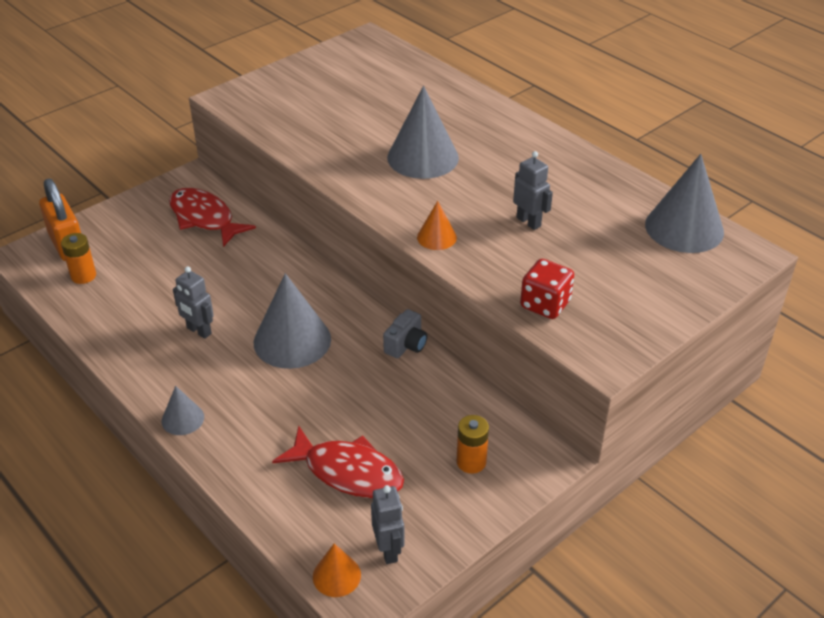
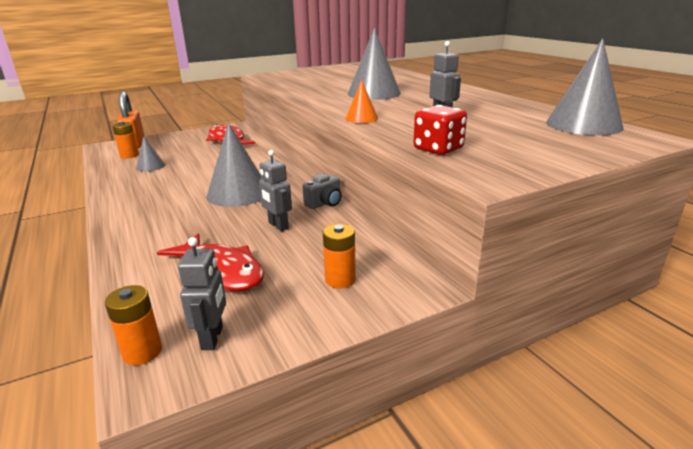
camera: 15 degrees right, 15 degrees down
(182, 419) = (118, 224): grey cone -> grey cone (150, 166)
(199, 331) = (176, 183): grey robot -> grey robot (278, 226)
(336, 576) = (142, 352): orange cone -> orange battery

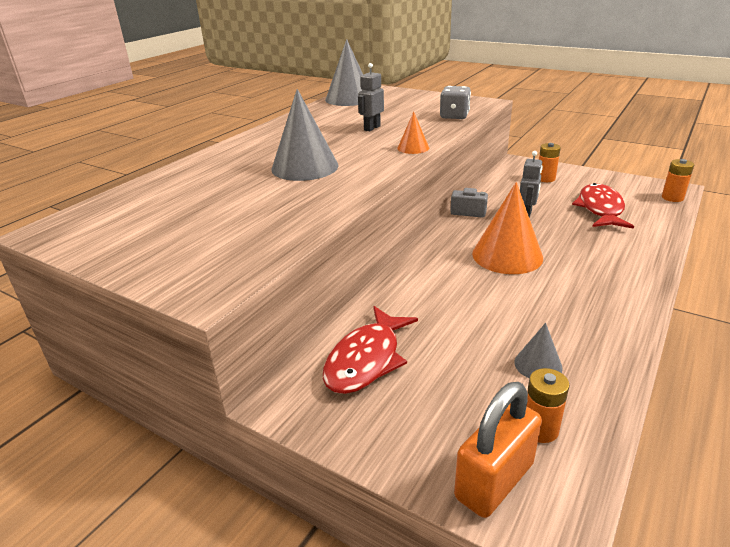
camera: 120 degrees left, 5 degrees up
(213, 338) = (635, 188): grey robot -> none
(238, 193) = (507, 255): grey cone -> orange cone
(438, 149) = (454, 116): red dice -> grey dice

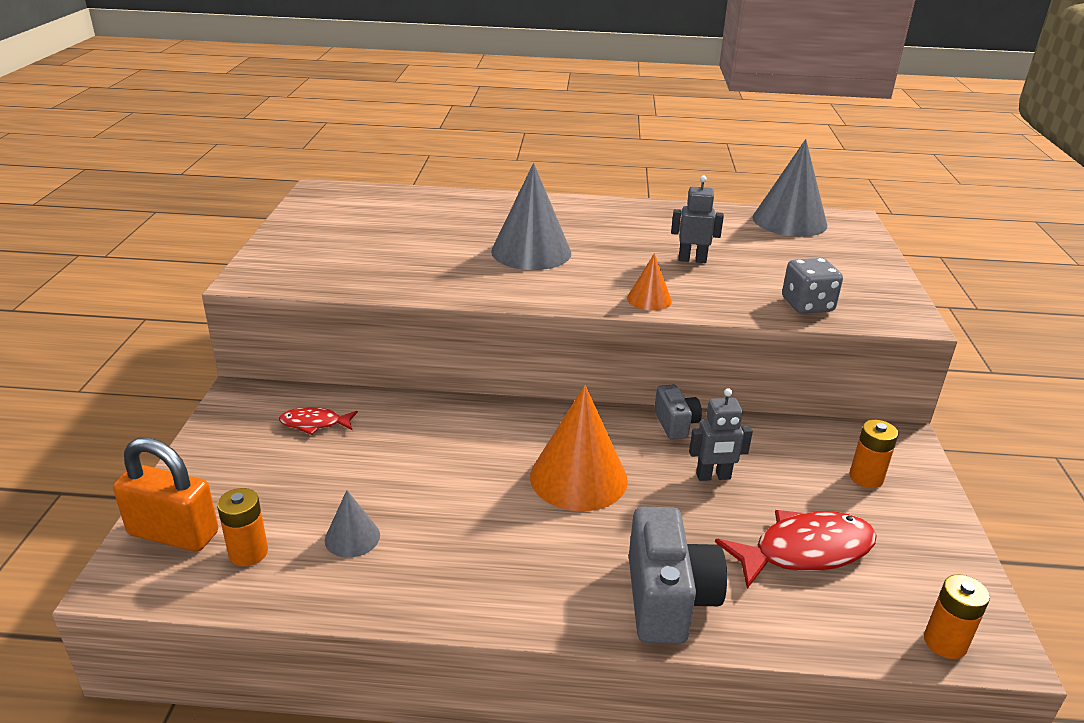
camera: 60 degrees right, 0 degrees up
(366, 360) = (314, 424): red fish -> red fish, size x0.55
(632, 255) = (668, 599): none -> grey camera

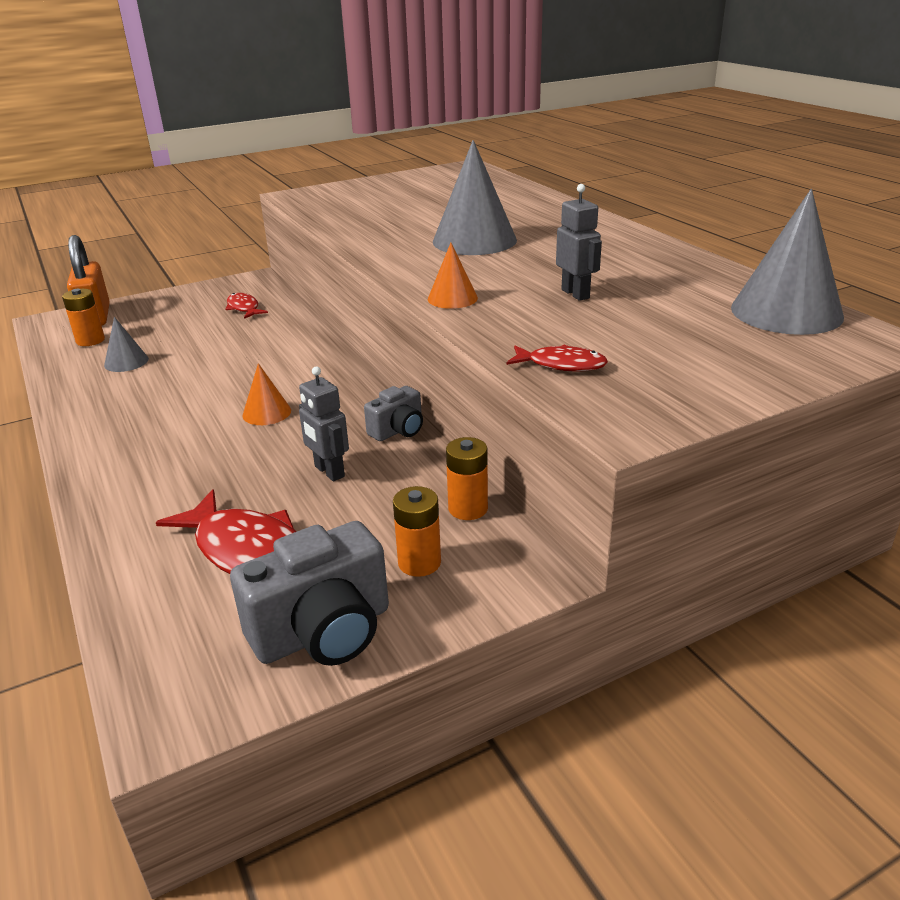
camera: 60 degrees right, 0 degrees up
(578, 478) = (266, 413): orange cone -> orange cone, size x0.51
(668, 599) = (129, 497): grey camera -> grey camera (323, 632)
(807, 305) = (561, 365): grey dice -> red fish
(945, 642) = (153, 676): orange battery -> orange battery (468, 508)

